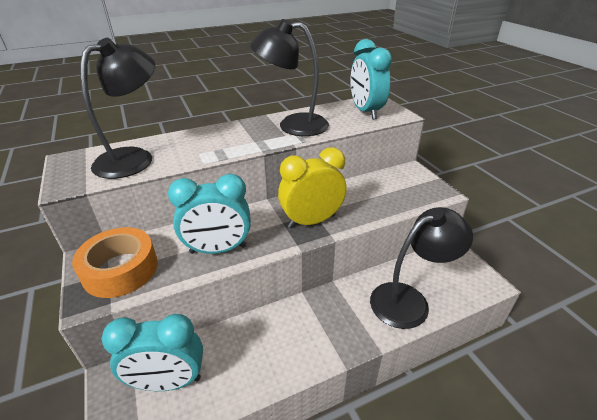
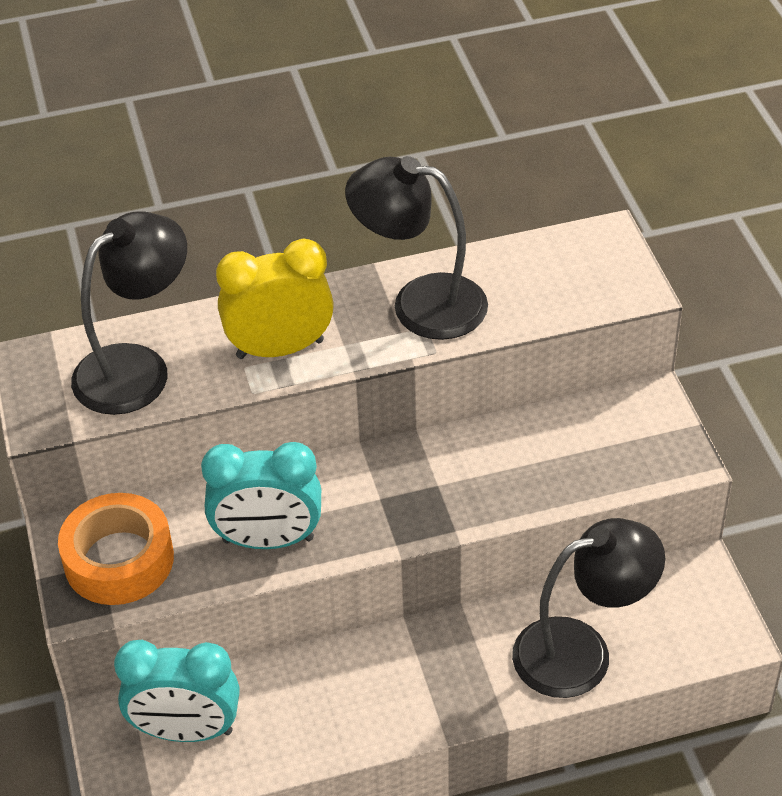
camera: 10 degrees right, 10 degrees up
(311, 221) = (429, 501): yellow clock -> yellow clock (280, 349)
(366, 112) = (572, 274): turquoise clock -> none

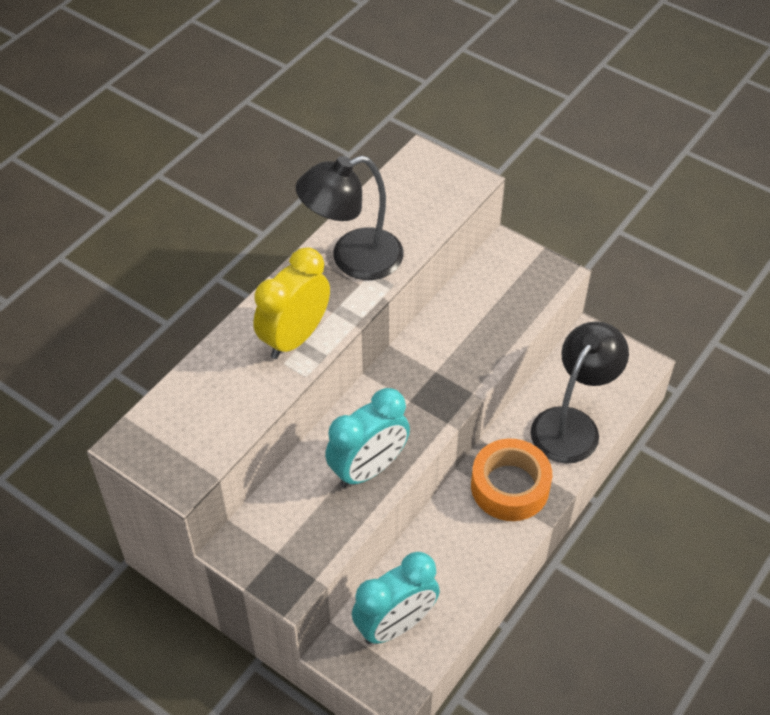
camera: 40 degrees left, 5 degrees up
(119, 560) = (286, 542): orange tape -> orange tape (510, 486)
(137, 368) = (213, 405): black lamp -> none

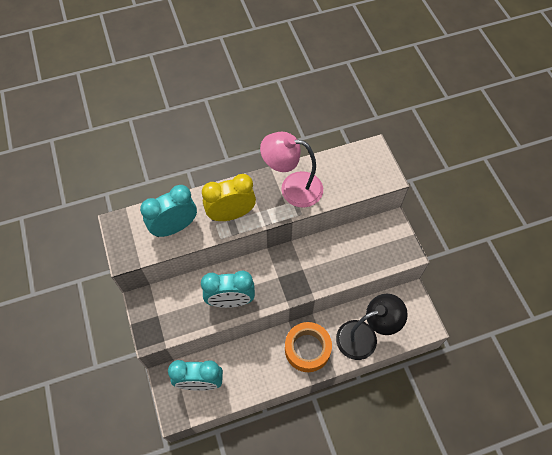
camera: 35 degrees right, 10 degrees up
(225, 399) = (174, 227): none -> turquoise clock
(353, 259) = (292, 188): black lamp -> pink lamp

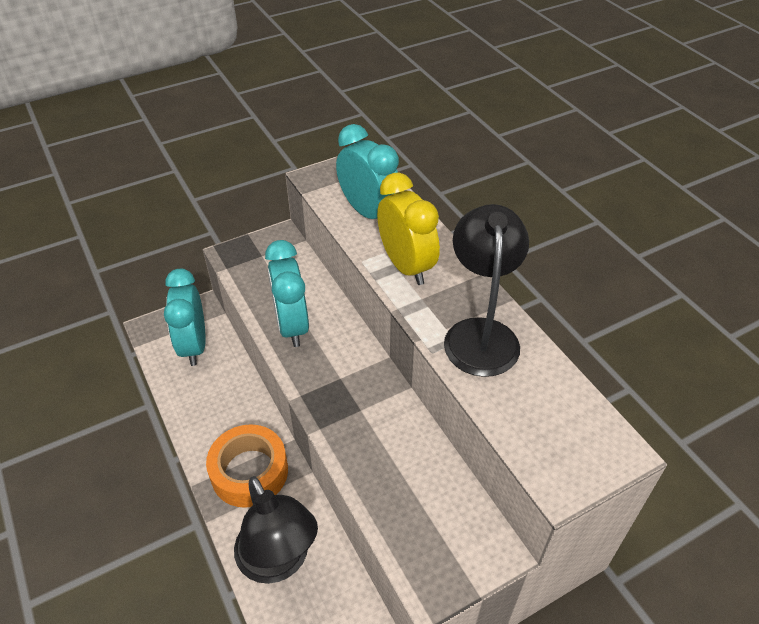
camera: 80 degrees right, 15 degrees down
(292, 188) = (480, 333): pink lamp -> black lamp

